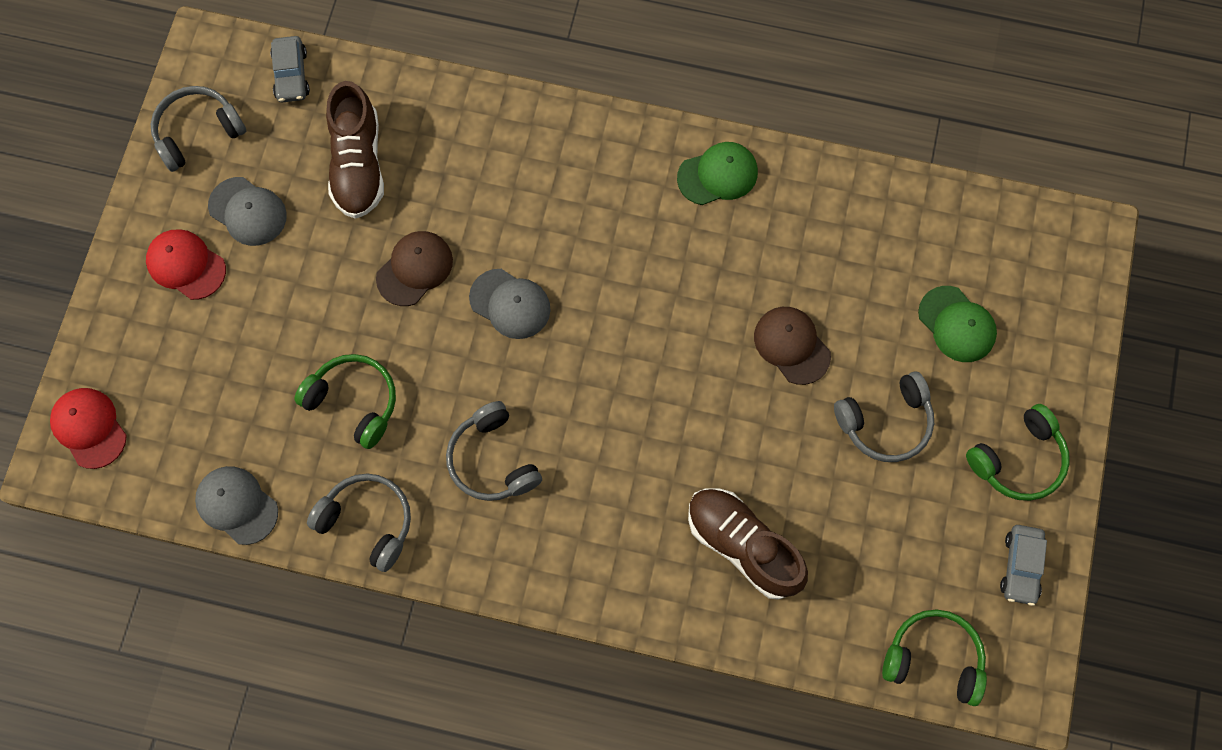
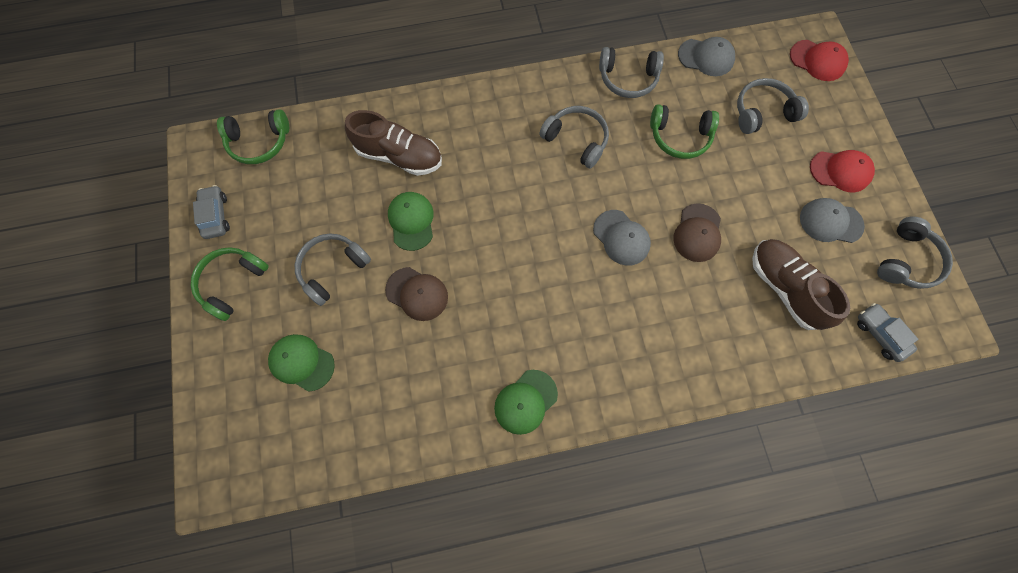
camera: 155 degrees right, 0 degrees up
(222, 386) = (762, 112): none -> grey headphones
(510, 304) = (621, 238): grey cap -> grey cap turned 135 degrees counterclockwise
(763, 442) = (411, 221): none -> green cap

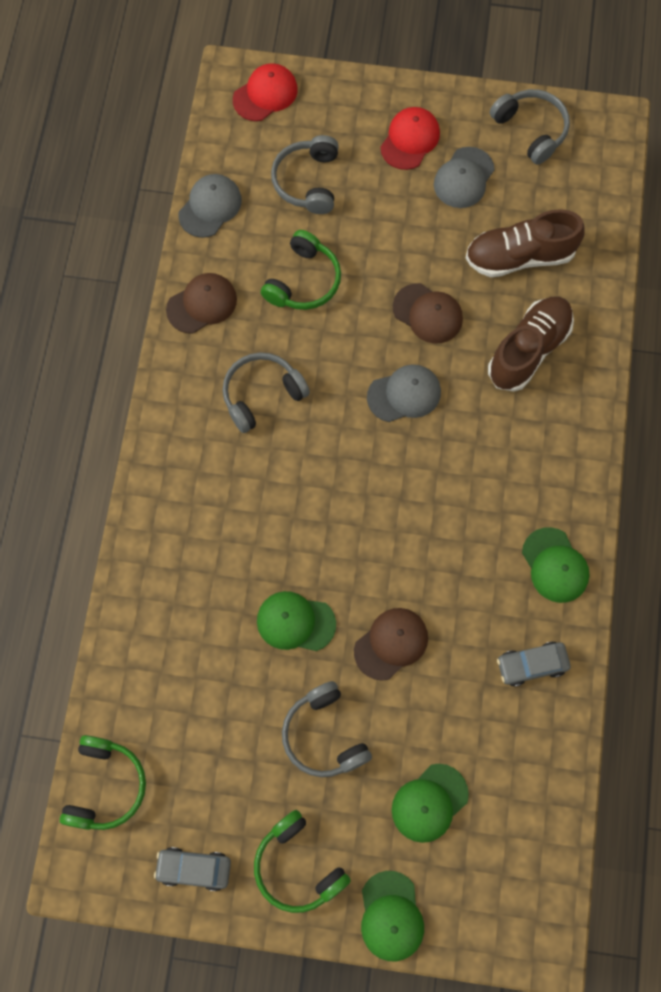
camera: 70 degrees left, 0 degrees up
(210, 361) = (391, 916): none -> green cap
(399, 156) = (199, 610): brown shoe -> brown shoe (528, 350)
(628, 78) = (202, 304): grey headphones -> brown cap
(880, 334) = (597, 193): grey car -> grey car (531, 665)

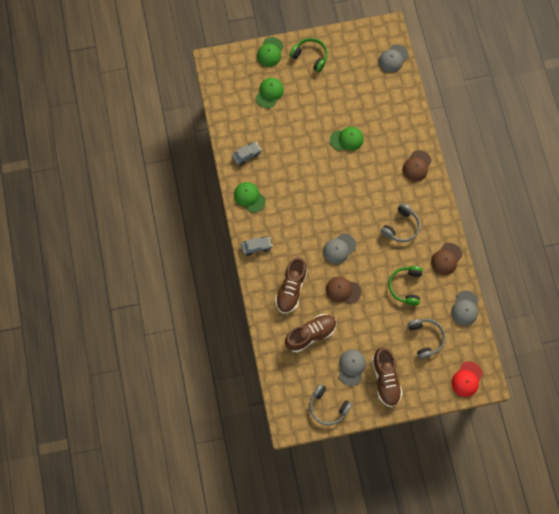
camera: 160 degrees right, 0 degrees up
(105, 786) = (393, 58): green headphones -> grey cap
(194, 868) = (347, 43): grey car -> grey car (256, 247)
(324, 735) = (318, 103): grey headphones -> none
(391, 643) = (305, 144): brown cap -> brown cap (417, 166)
(391, 916) = (270, 52): green cap -> green cap turned 135 degrees counterclockwise
(410, 140) = (385, 379): red cap -> brown shoe

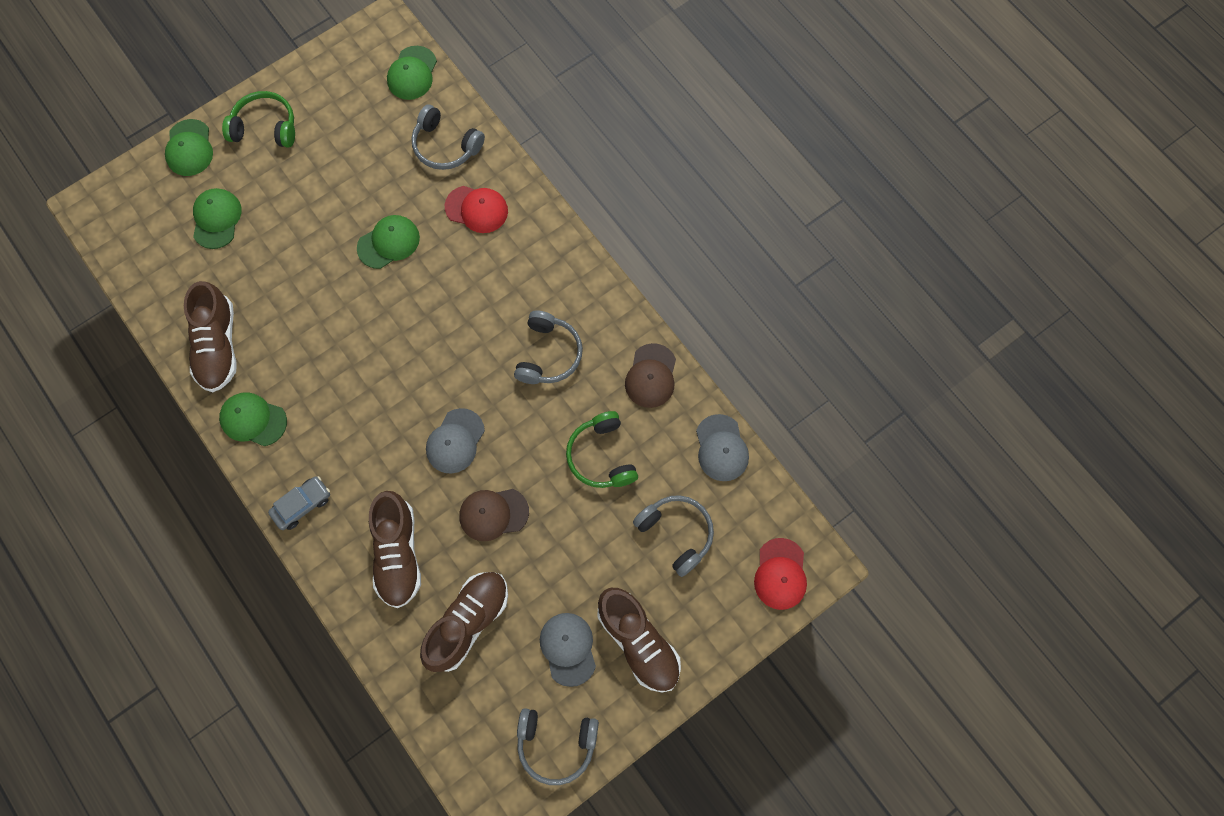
camera: 25 degrees left, 0 degrees up
(246, 155) = (218, 346): grey car -> brown shoe
(393, 58) = (412, 73): grey cap -> green cap
(394, 102) = (446, 146): none -> grey headphones
(396, 141) = (477, 209): none -> red cap
(417, 166) = (530, 237): brown cap -> none

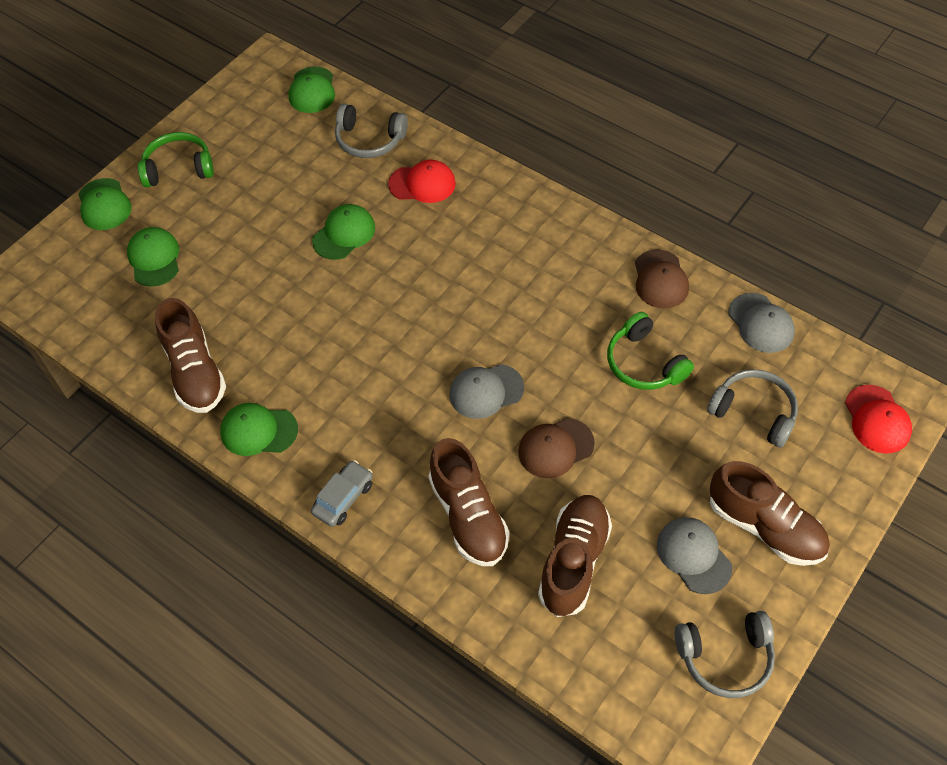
camera: 15 degrees left, 15 degrees down
(455, 441) = (486, 391): grey cap -> grey cap turned 60 degrees clockwise
(548, 354) = (548, 288): grey headphones -> none

